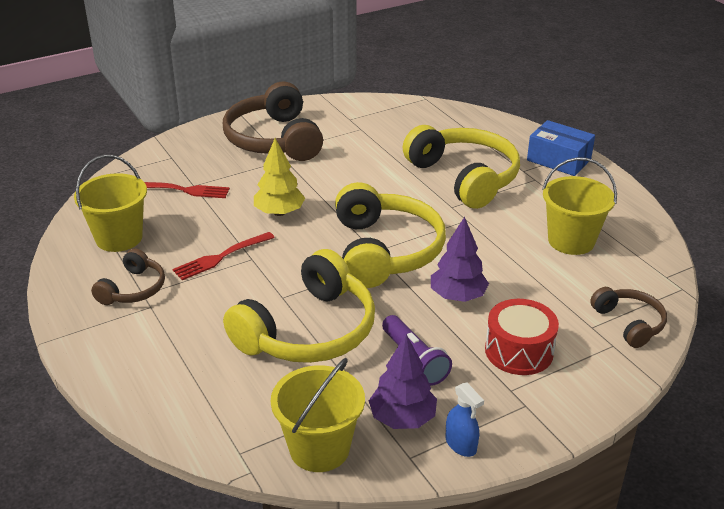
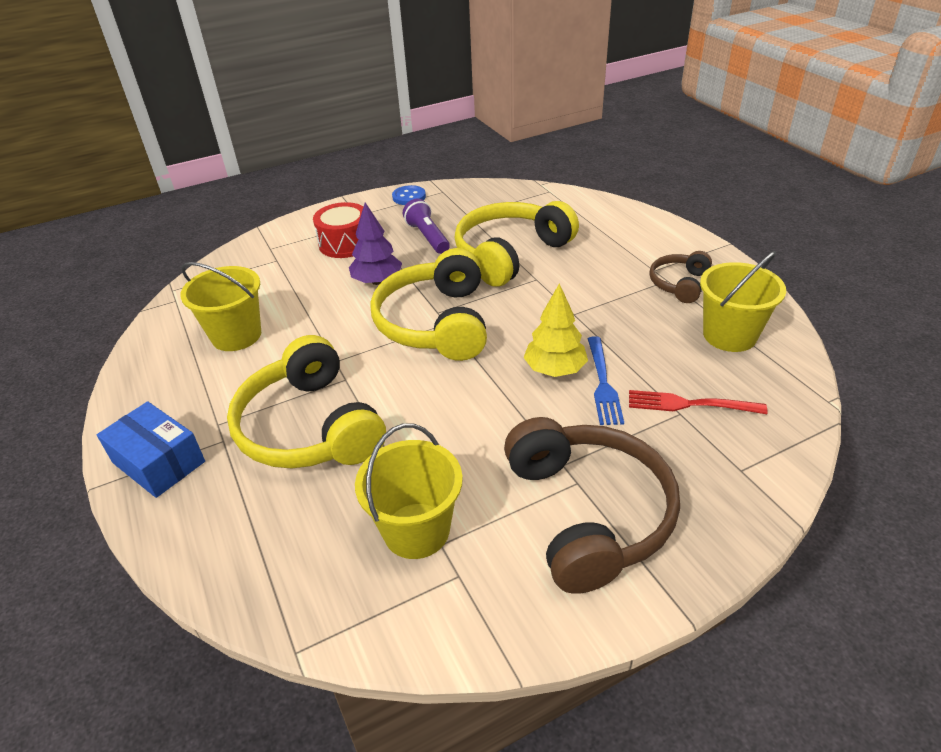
camera: 175 degrees left, 5 degrees up
(220, 257) = (606, 315): red fork -> none
(243, 203) = (603, 384): none -> blue fork
(319, 448) = (499, 193): yellow bucket -> yellow bucket (416, 530)
(402, 418) = (443, 207): purple tree -> none
(461, 444) = (409, 197): blue spray bottle -> blue button
(629, 323) = (244, 263): brown headphones -> none

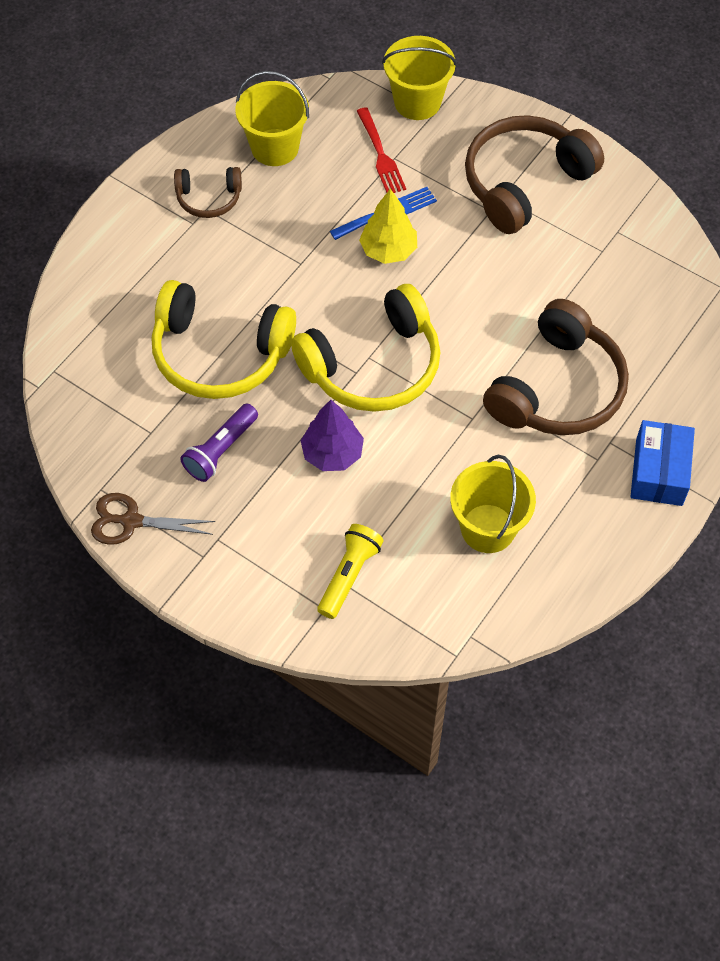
camera: 120 degrees left, 20 degrees up
(279, 263) = (349, 575): none -> yellow flashlight
(310, 427) = (557, 388): yellow headphones -> brown headphones
(345, 243) = (275, 530): red drum -> none
(409, 197) = (131, 521): blue button -> brown scissors
(416, 530) = (601, 269): yellow bucket -> yellow bucket (417, 102)

